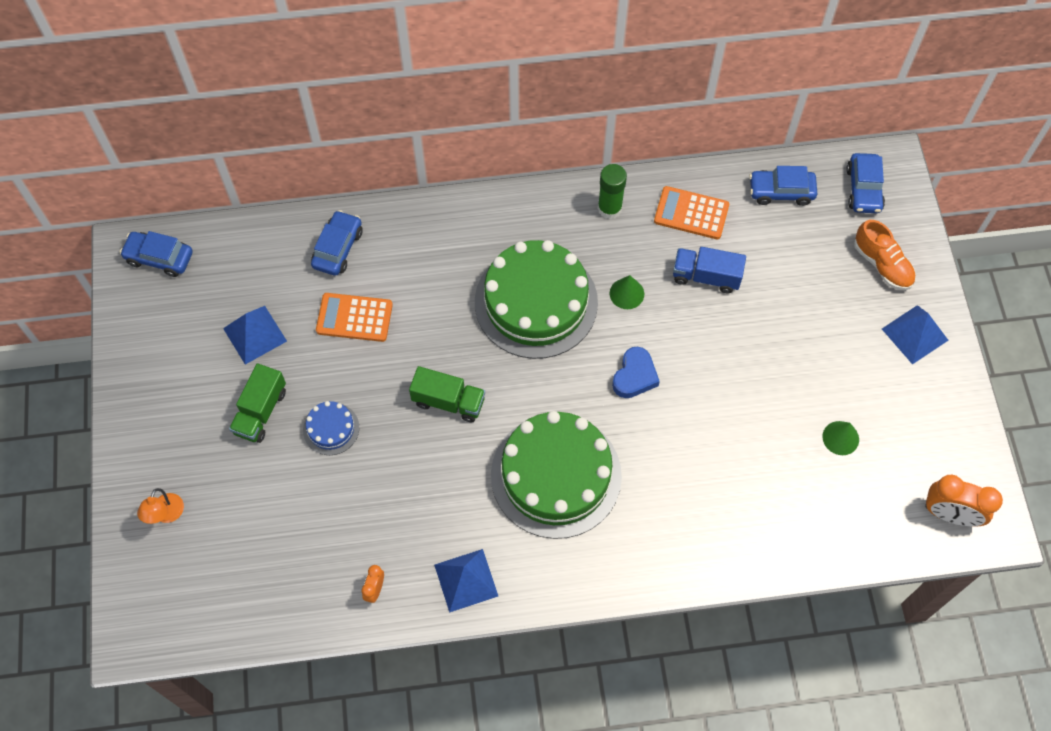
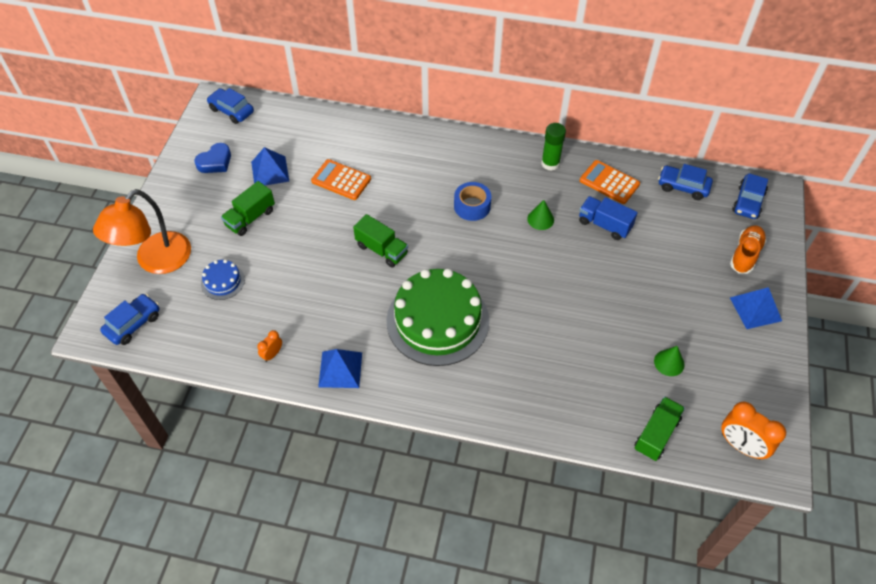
camera: 20 degrees right, 10 degrees down
(166, 515) = (156, 261): orange lamp -> orange lamp, size x2.32
(331, 428) = (292, 242): blue cake -> blue cake (223, 281)
(338, 248) = (350, 137): blue car -> blue car (133, 324)
(536, 302) = (472, 206): green cake -> blue tape
(634, 376) = (524, 273): blue heart -> blue heart (215, 162)
(855, 533) = (656, 434): none -> green truck
(882, 264) = (745, 255): orange shoe -> orange shoe turned 135 degrees counterclockwise

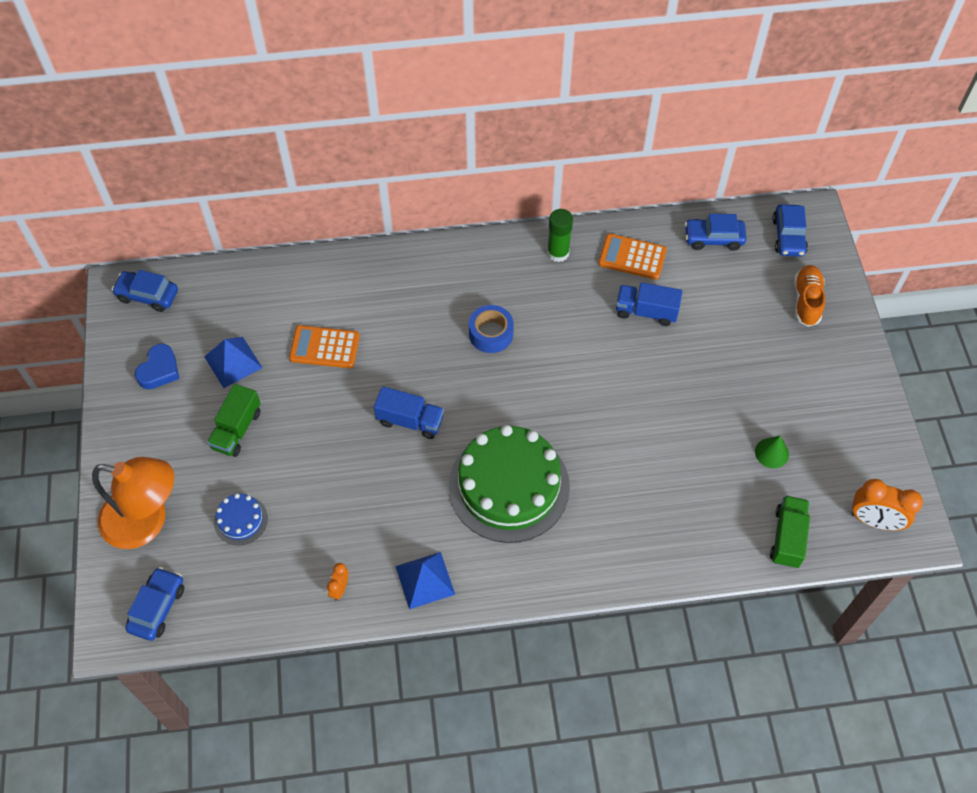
camera: 20 degrees left, 5 degrees up
(156, 261) = (147, 521): orange lamp -> orange lamp turned 90 degrees counterclockwise
(382, 250) = (410, 420): green truck -> blue truck
(540, 219) = (574, 326): green cone -> none
(755, 309) = (838, 362): blue pyramid -> none

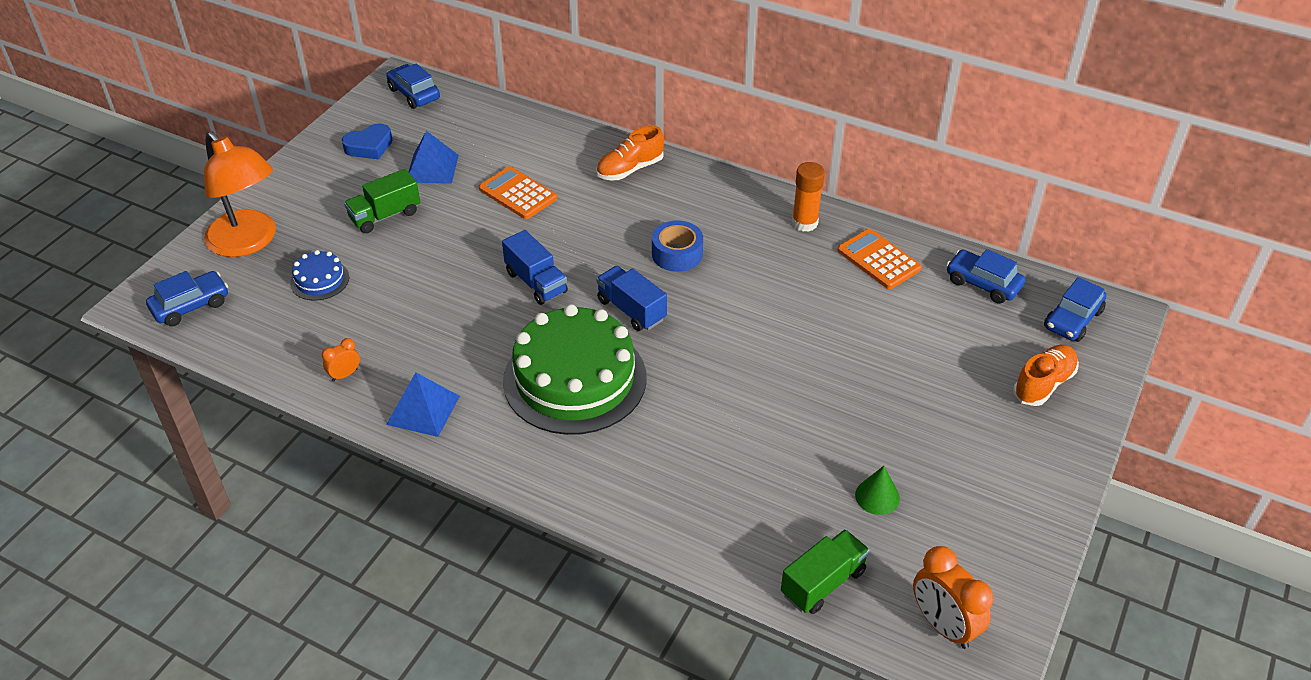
camera: 35 degrees right, 15 degrees down
(391, 274) = (630, 169): none -> orange shoe
(558, 253) = (804, 223): green glue stick -> orange glue stick
(646, 311) = (851, 309): blue truck -> blue truck (631, 310)

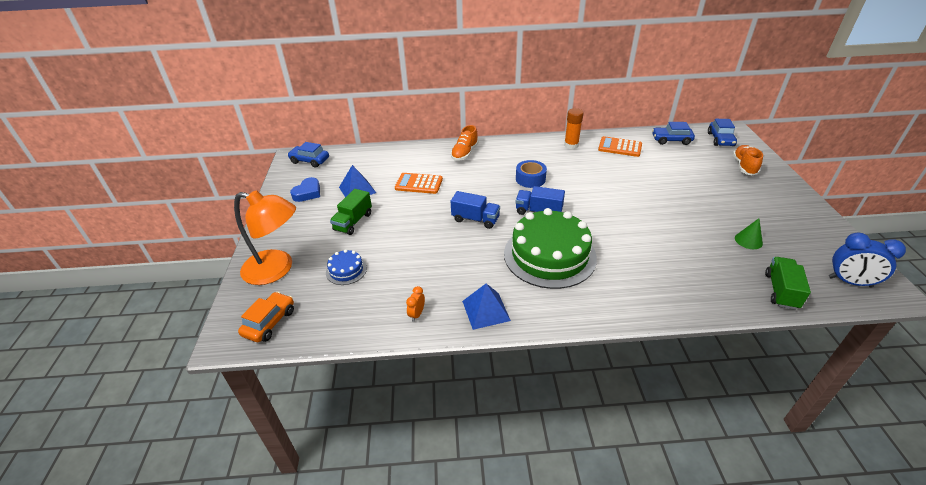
camera: 30 degrees left, 5 degrees down
(191, 306) = (269, 322): blue car -> orange car
(943, 625) = (850, 282): orange clock -> blue clock

